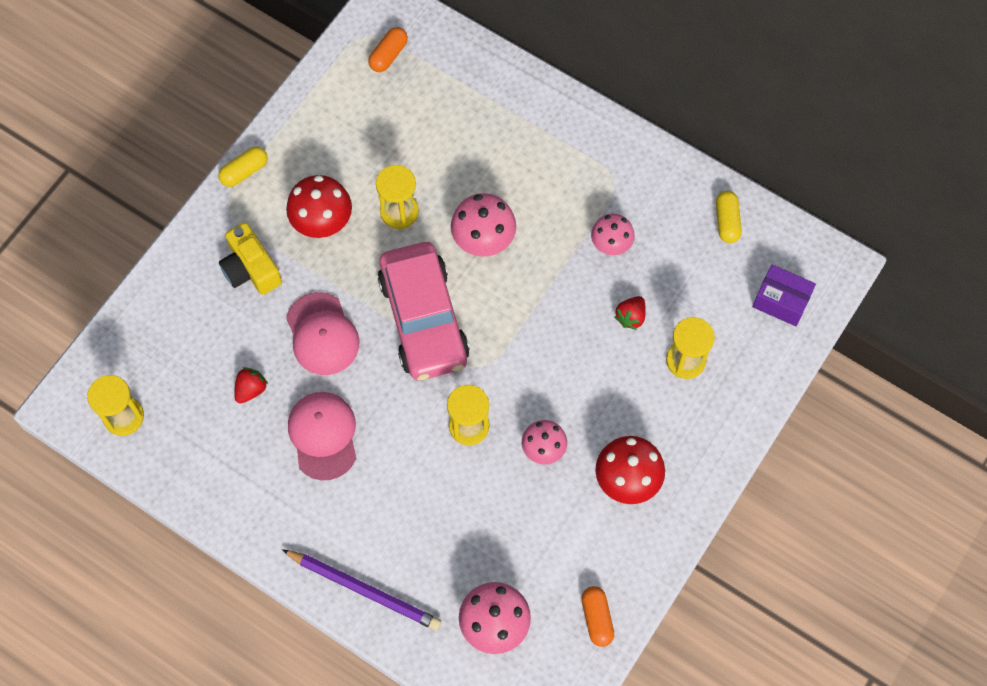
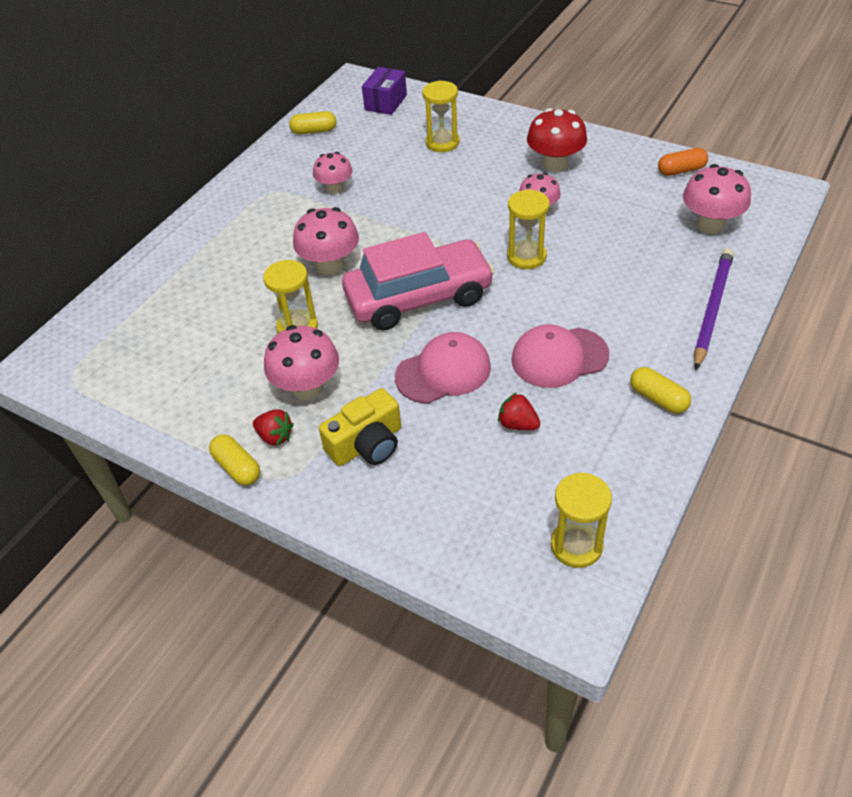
camera: 90 degrees left, 20 degrees down
(259, 512) = (658, 398): none -> yellow capsule
(322, 222) = (307, 387): red mushroom -> pink mushroom
(388, 55) = (102, 356): orange capsule -> none
(630, 317) = (405, 173): red strawberry -> red strawberry (275, 436)

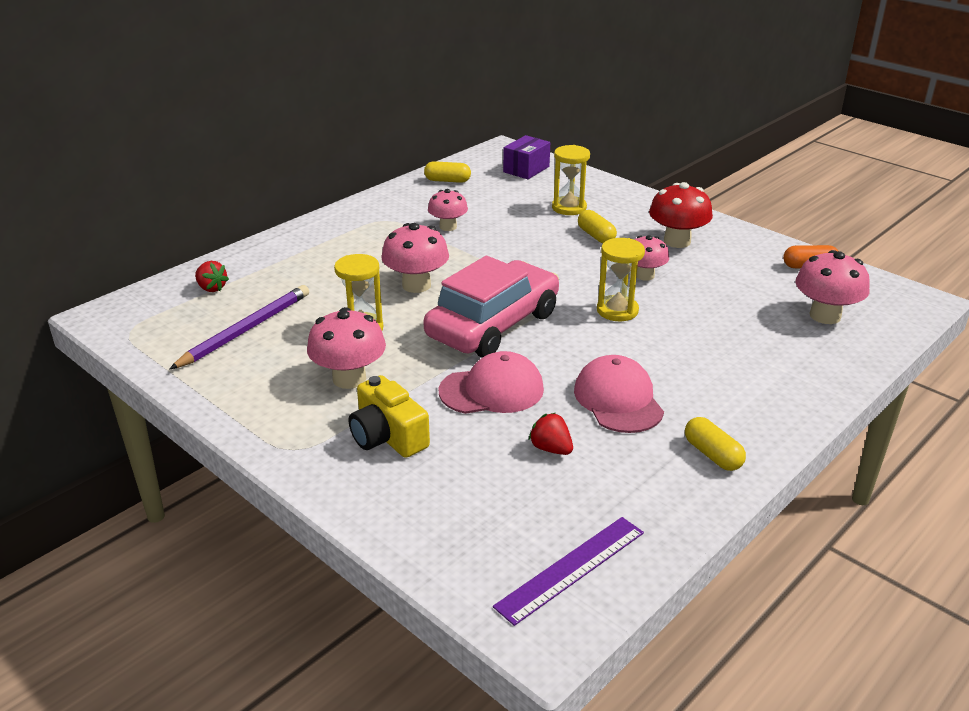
camera: 10 degrees right, 15 degrees down
(237, 467) = (250, 431): yellow capsule -> yellow capsule (596, 236)
(275, 436) = (299, 412): red strawberry -> red strawberry (211, 288)
(367, 444) = (387, 436): yellow camera -> yellow camera turned 75 degrees clockwise
(419, 297) = (493, 325): pink car -> pink car turned 45 degrees counterclockwise
(559, 357) = (618, 400): pink cap -> pink cap turned 75 degrees clockwise
(576, 545) = (571, 569): yellow hourglass -> purple ruler
(712, 309) = (801, 387): purple pencil -> purple pencil (245, 330)

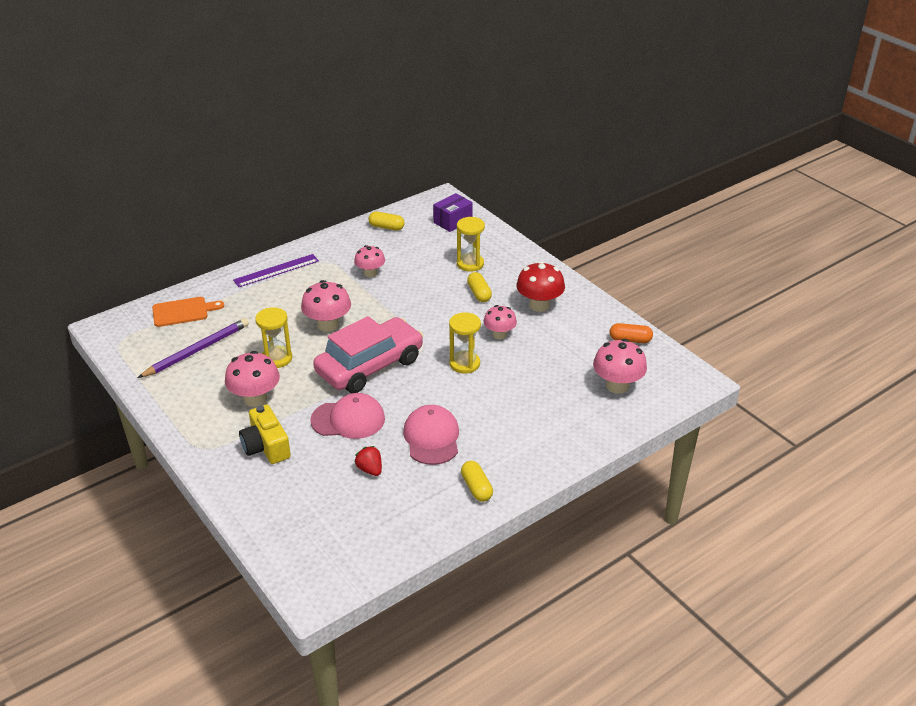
camera: 10 degrees right, 5 degrees up
(211, 288) = (183, 312): red strawberry -> orange cutting board
(571, 569) = (348, 555): purple ruler -> purple ruler (276, 270)

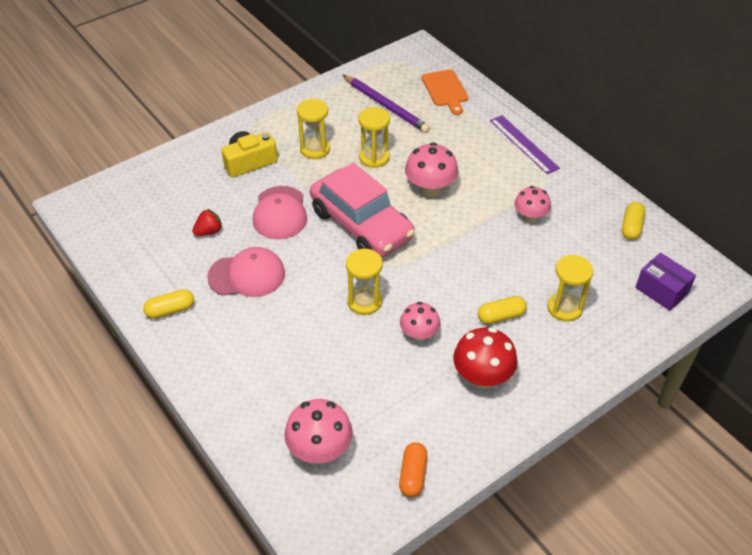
camera: 90 degrees right, 10 degrees up
(255, 398) = (315, 149): pink mushroom -> yellow hourglass

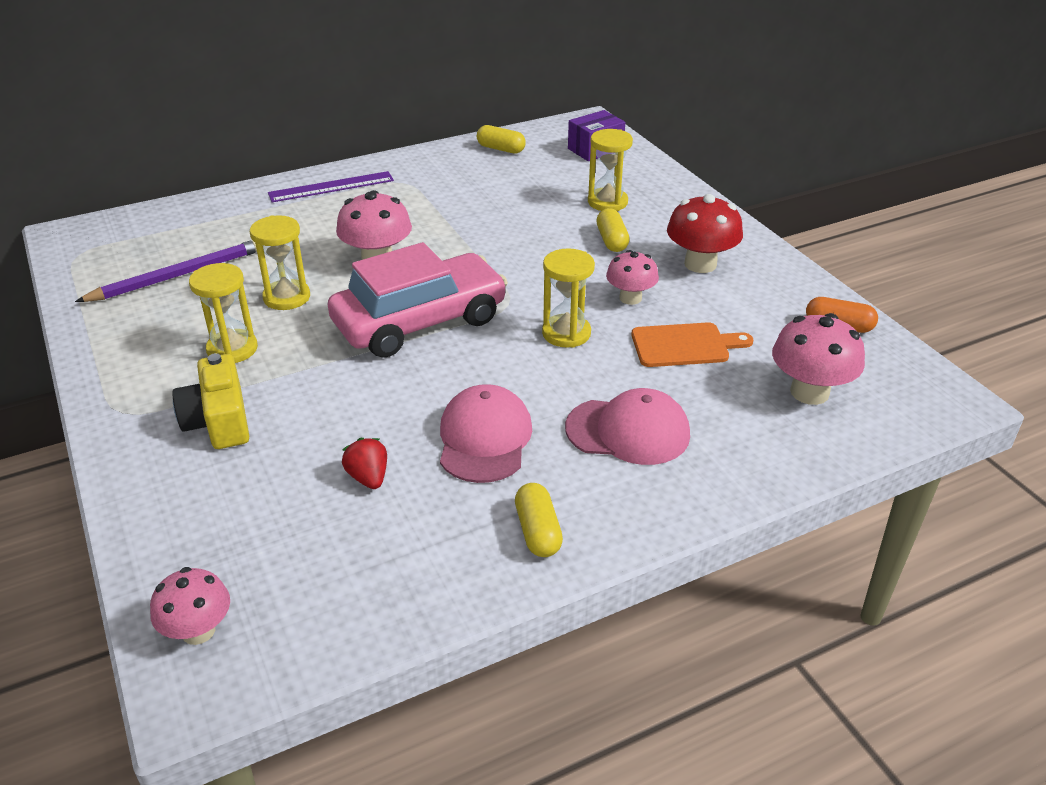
camera: 80 degrees left, 10 degrees down
(280, 213) = (360, 395): pink cap -> pink cap (628, 431)
(445, 90) = (183, 225): orange cutting board -> orange cutting board (684, 345)
(530, 217) = (460, 201): pink mushroom -> pink mushroom (198, 631)

